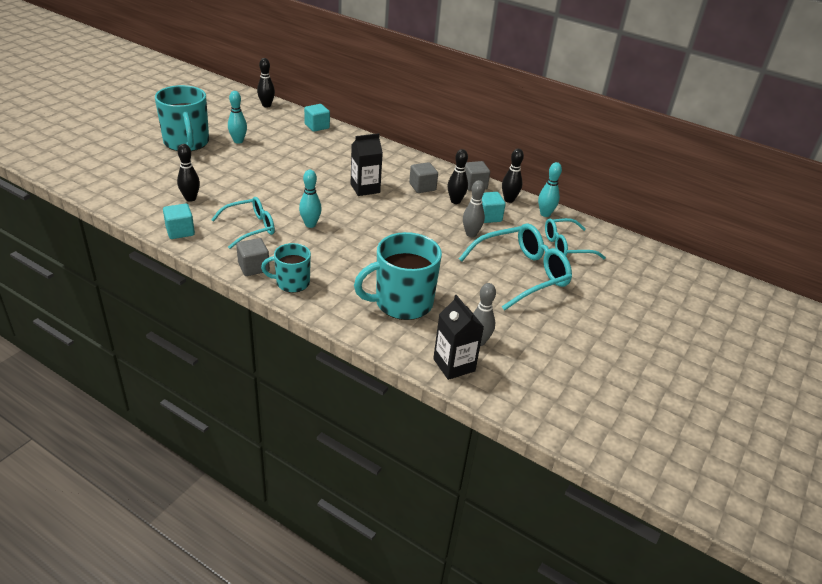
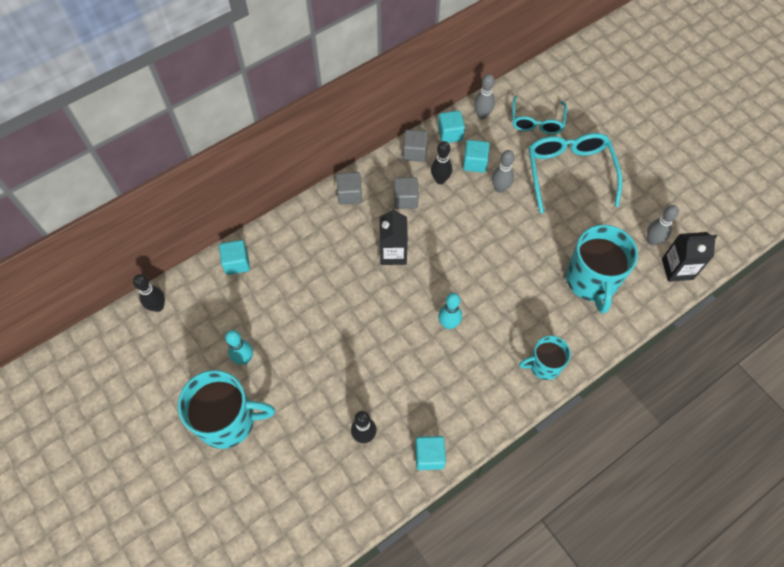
camera: 65 degrees left, 25 degrees up
(250, 228) = (440, 383): turquoise glasses -> none
(253, 267) = (511, 394): grey cube -> grey cube (349, 195)
(291, 283) = (544, 365): turquoise mug -> turquoise mug turned 60 degrees clockwise
(509, 200) = (450, 134): black bowling pin -> turquoise cube
(545, 214) = (482, 115): turquoise bowling pin -> grey bowling pin

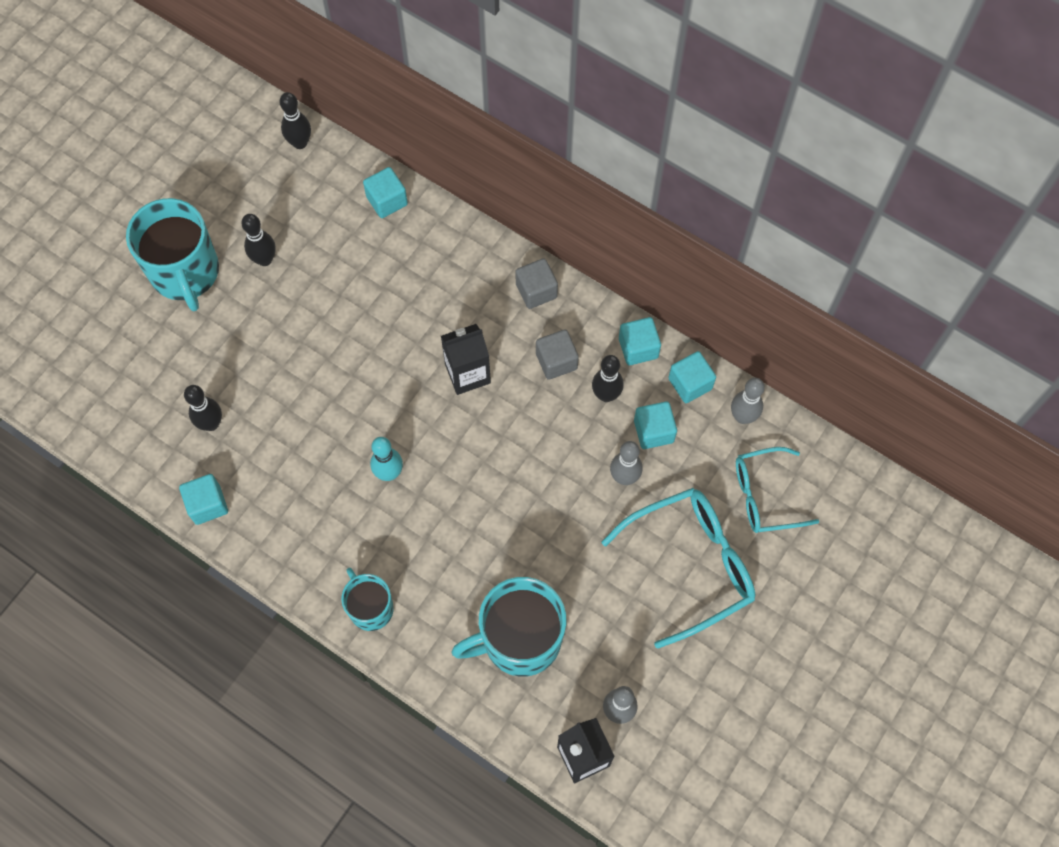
camera: 70 degrees right, 5 degrees up
(244, 359) = (264, 259): turquoise bowling pin -> black bowling pin
(415, 152) = (638, 348): grey cube -> turquoise cube

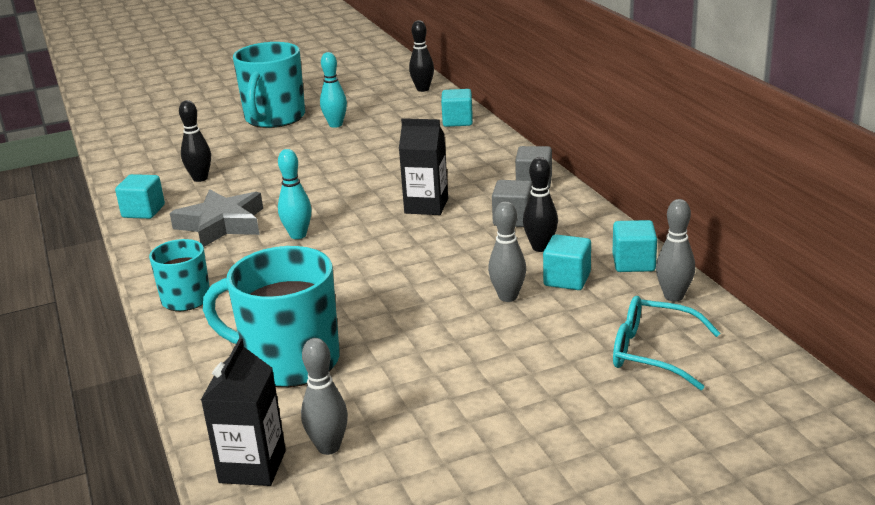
camera: 35 degrees right, 40 degrees down
(264, 259) = (335, 125): black bowling pin -> turquoise bowling pin
(304, 490) = (221, 224): none -> grey star
(638, 348) = (599, 231): turquoise cube -> none
(691, 565) = (521, 373): turquoise glasses -> none

